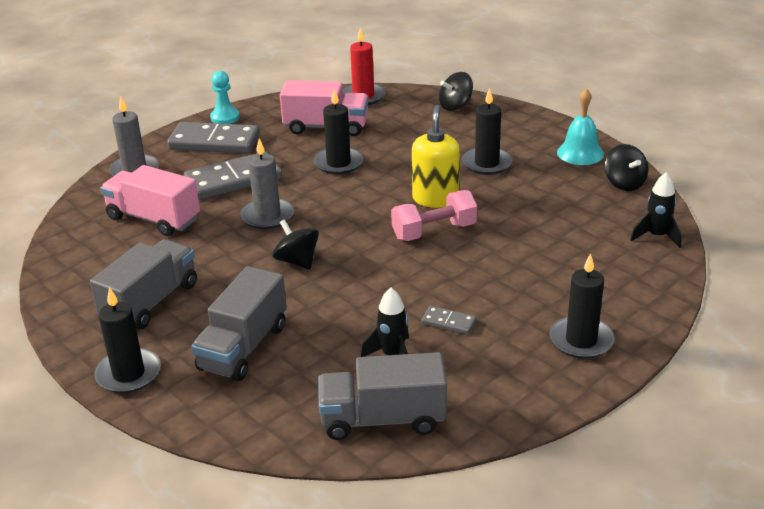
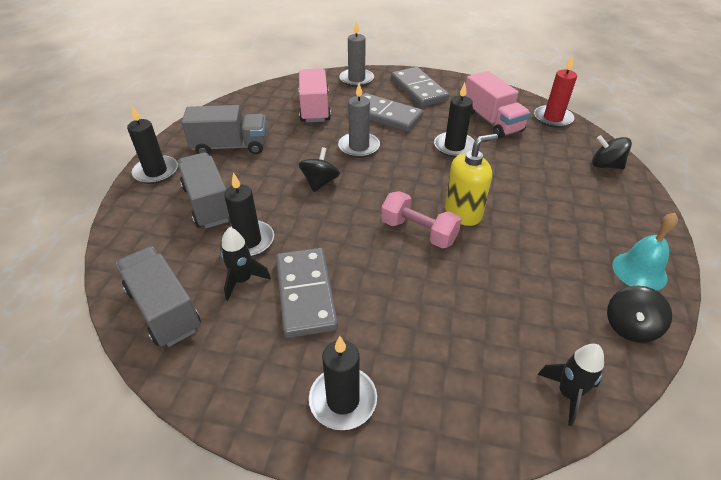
camera: 55 degrees right, 10 degrees up
(225, 117) = (450, 80): turquoise pawn -> none
(243, 347) = (208, 204): grey truck -> grey truck turned 75 degrees clockwise
(448, 322) = (306, 294): grey domino -> grey domino, size x2.20
(486, 163) = (546, 219): black candle -> black candle (249, 241)

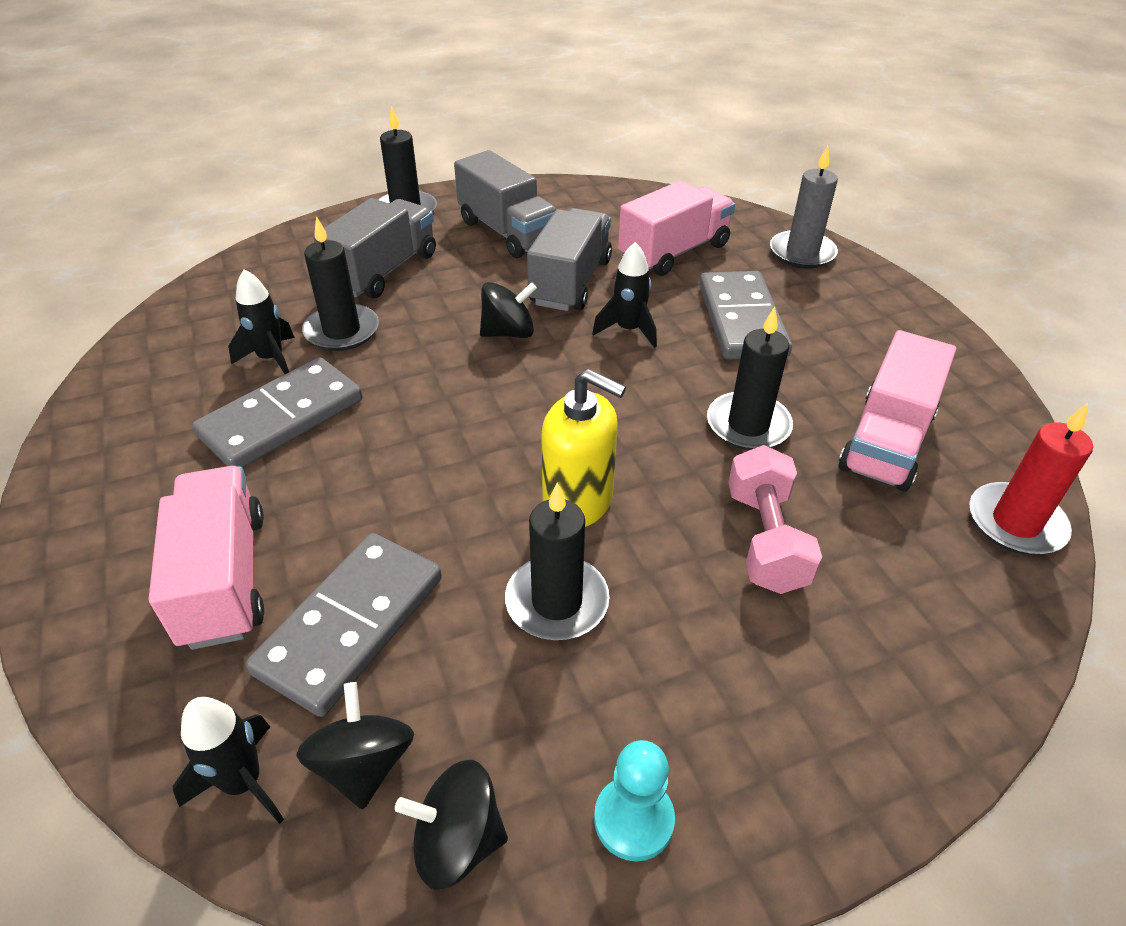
camera: 55 degrees right, 0 degrees up
(164, 309) = (191, 328): grey truck -> grey truck (570, 282)
(343, 400) = (123, 528): black candle -> black candle (557, 602)
(359, 147) = (628, 330): grey candle -> black rocket
(418, 90) = (864, 322): grey domino -> grey domino (350, 624)
(418, 232) = (487, 470): pink dumbbell -> pink dumbbell (766, 539)
(422, 361) = (224, 578): none -> pink truck
(605, 165) = (946, 663): black spinning top -> black spinning top (363, 764)
(639, 271) = (633, 819): turquoise bell -> turquoise pawn

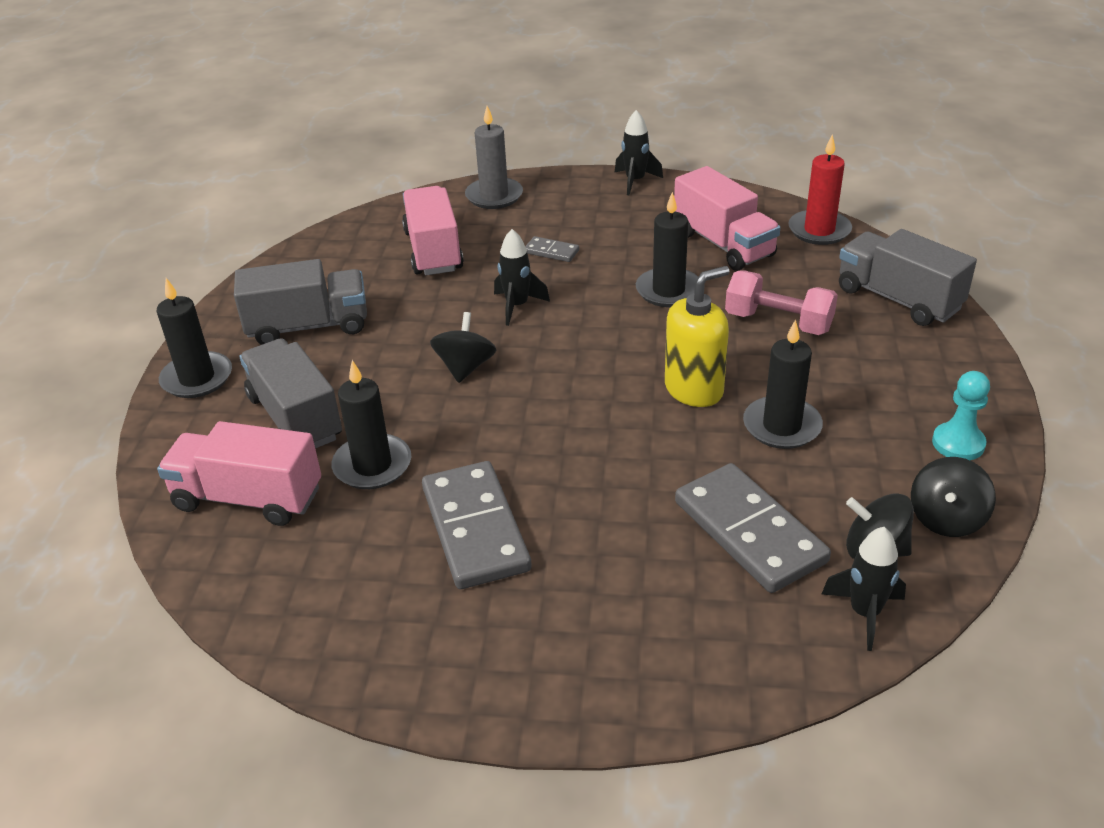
camera: 60 degrees left, 5 degrees down
(224, 578) = (660, 597): pink truck -> pink truck (248, 498)
(271, 359) = (376, 521): black rocket -> black rocket (635, 181)
(570, 282) = (424, 315): grey truck -> grey truck (898, 299)
(742, 320) = (551, 251): grey domino -> grey domino, size x0.46

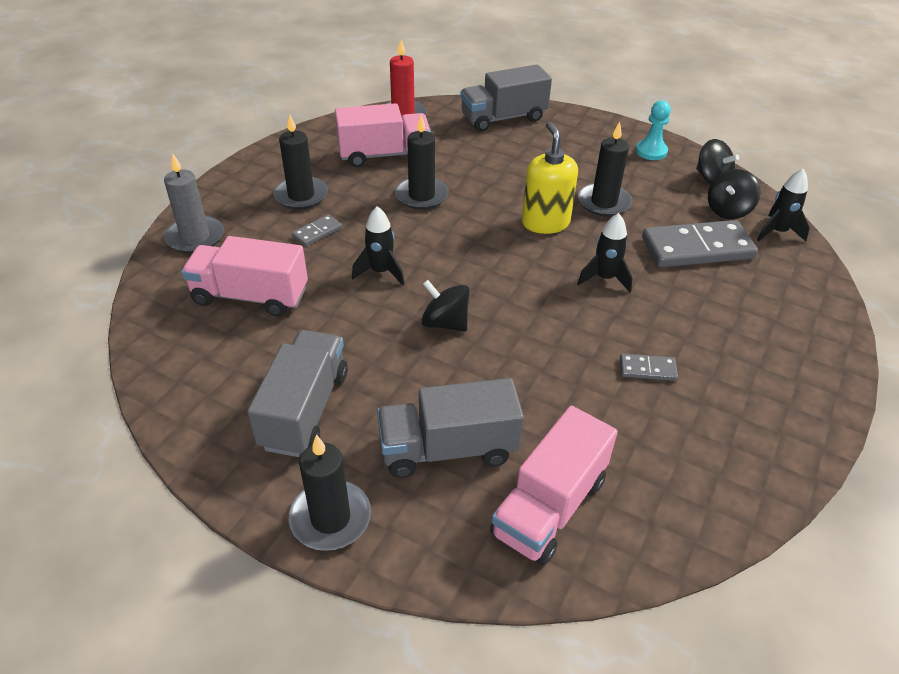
camera: 70 degrees left, 5 degrees up
(372, 465) = (544, 410): black candle -> black candle (301, 195)
(475, 528) = (647, 369): grey domino -> grey domino, size x0.46
(635, 181) = (256, 162): black rocket -> black rocket (604, 278)
(778, 322) = (495, 166): pink dumbbell -> none

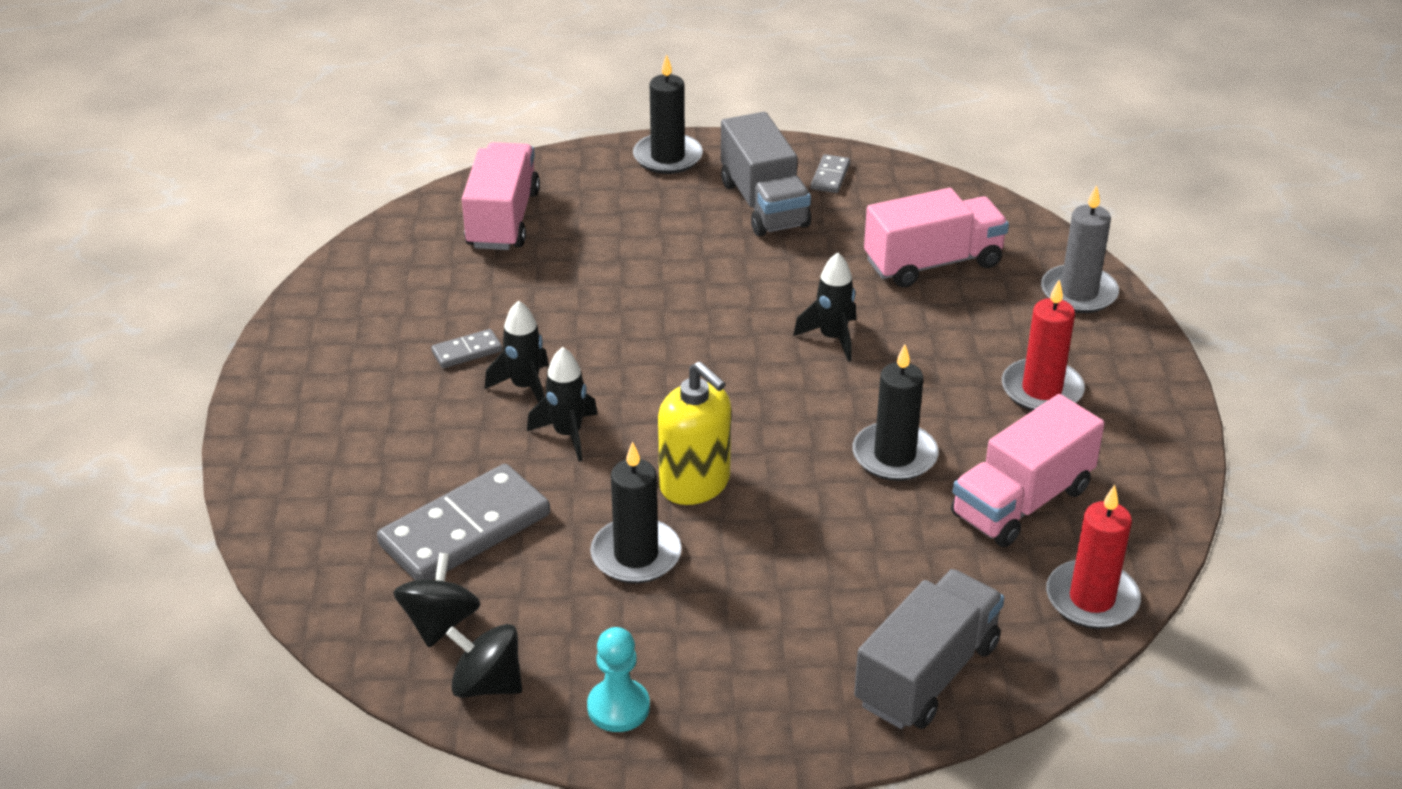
camera: 150 degrees right, 5 degrees down
(301, 195) = (1042, 390): black candle -> red candle
(317, 232) = (958, 353): grey domino -> grey domino (830, 176)
(445, 323) = (710, 315): black spinning top -> none
(448, 449) = (615, 223): grey truck -> none
(777, 232) = (352, 610): black rocket -> black rocket (525, 387)

